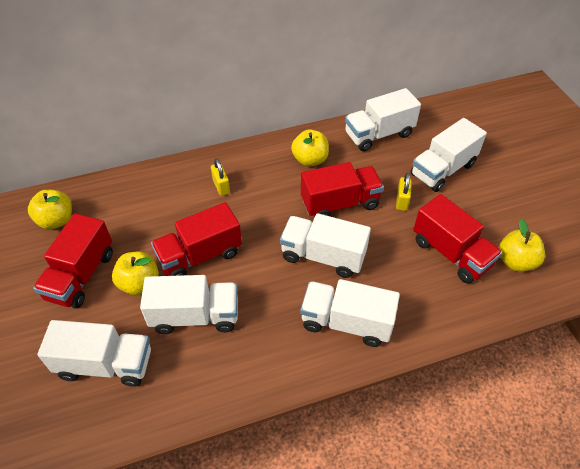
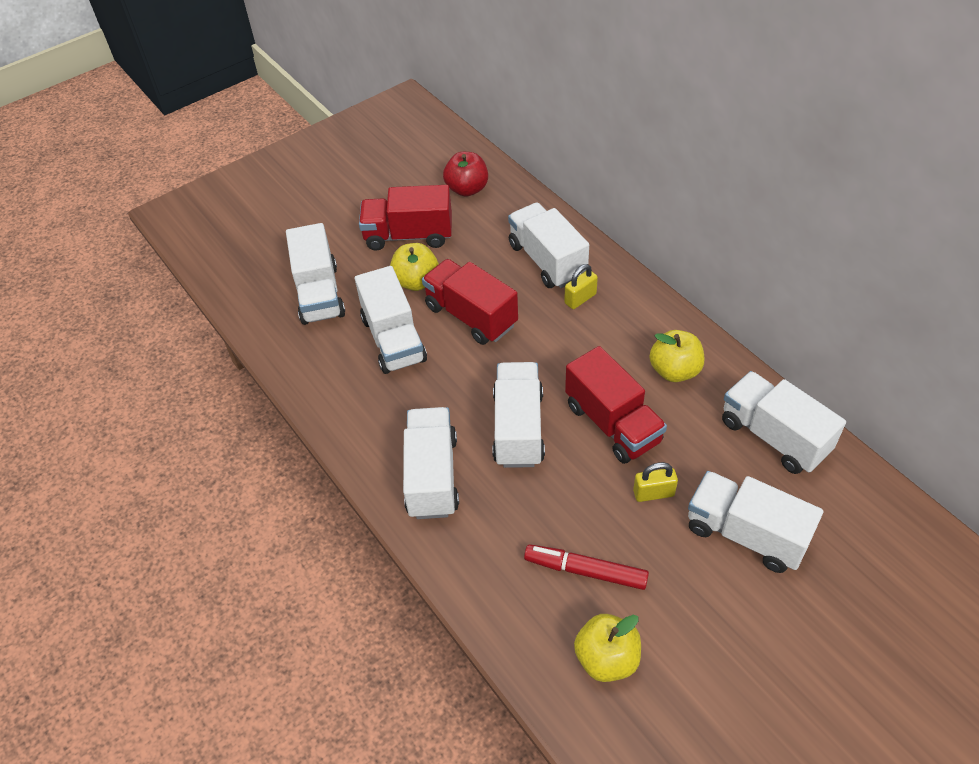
camera: 75 degrees right, 0 degrees up
(56, 220) = (467, 189): yellow apple -> red apple
(172, 193) = (547, 260): none -> white truck
(451, 253) = (585, 571): red truck -> red marker

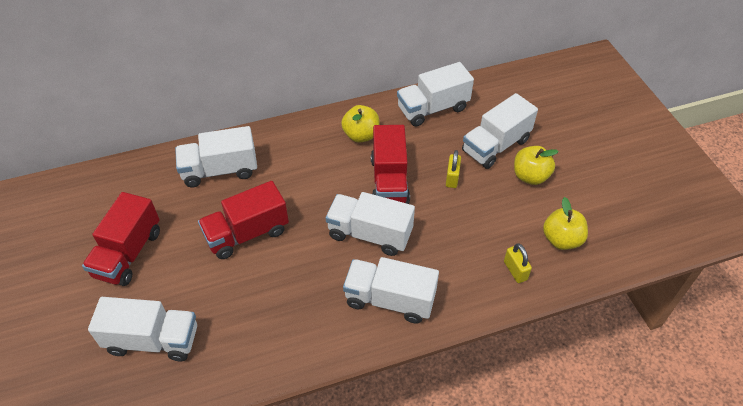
camera: 75 degrees left, 0 degrees up
(393, 339) = (241, 293): white truck -> none
(416, 281) = (186, 261): yellow apple -> yellow apple (530, 176)
(467, 189) = (103, 198): red apple -> none
(580, 299) = (270, 163): yellow padlock -> yellow padlock (515, 270)
(585, 571) = (498, 231): red marker -> none
(612, 423) = (389, 181): red truck -> red truck turned 105 degrees clockwise

